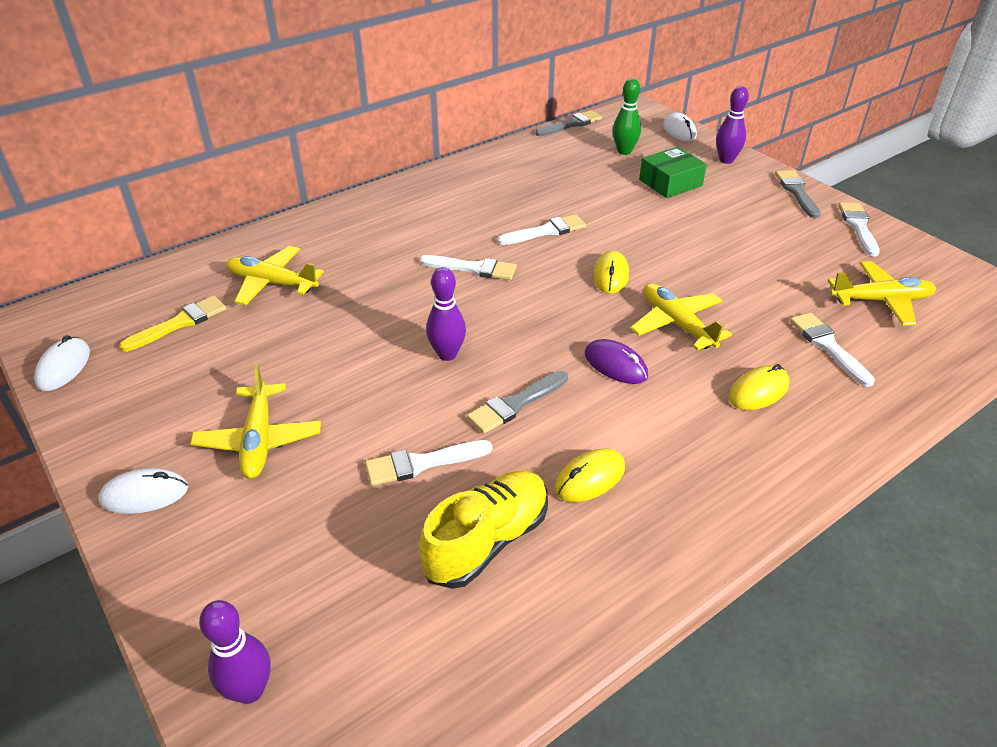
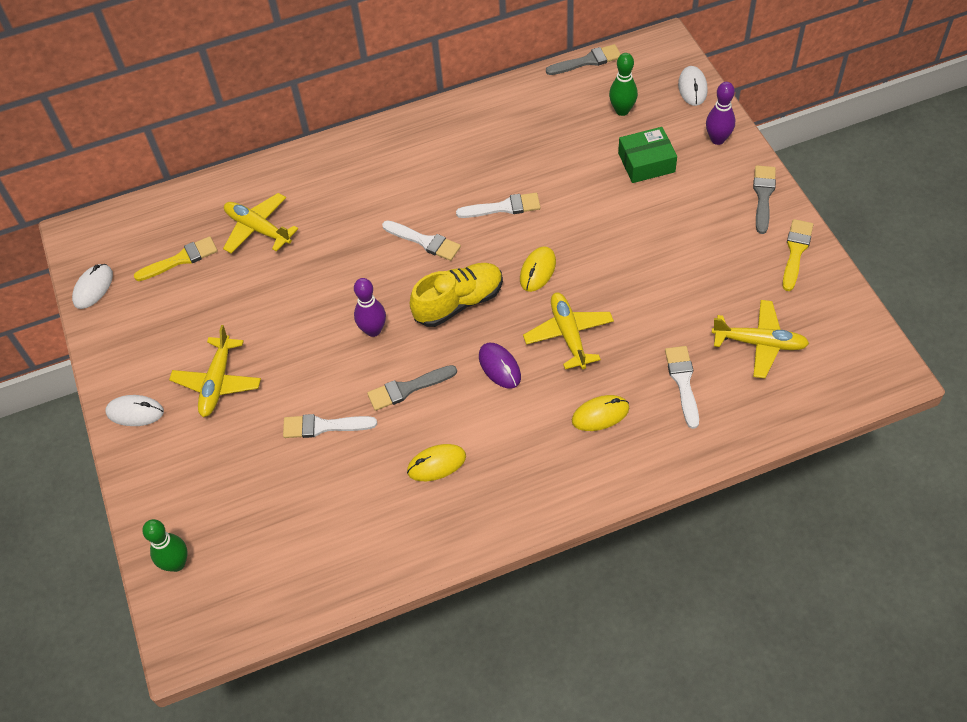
camera: 20 degrees right, 15 degrees up
(250, 690) = (177, 563): purple bowling pin -> green bowling pin
(487, 541) = (347, 497): yellow shoe -> yellow shoe (458, 303)
(858, 226) = (796, 251): white brush -> yellow brush

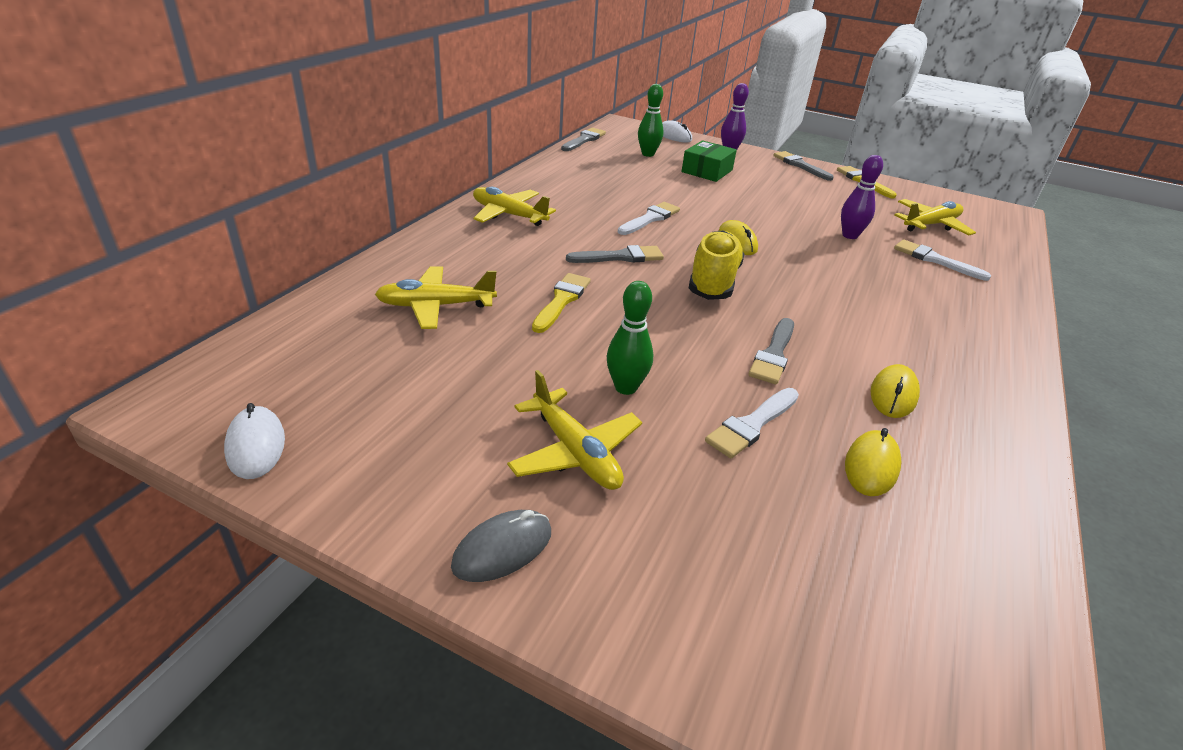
camera: 50 degrees left, 20 degrees down
(135, 412) = (502, 549): white mouse -> grey mouse
(177, 563) = (831, 703): green bowling pin -> green bowling pin (626, 387)
(181, 259) = (366, 365): yellow brush -> yellow brush (562, 300)
(373, 330) = (673, 329): purple bowling pin -> purple bowling pin (849, 235)
(424, 241) = (620, 257): white brush -> grey brush
(499, 367) = (814, 305): purple mouse -> none
(568, 334) = (823, 266): yellow plane -> yellow plane (508, 215)
(600, 414) = (929, 300): yellow mouse -> yellow mouse (871, 466)

